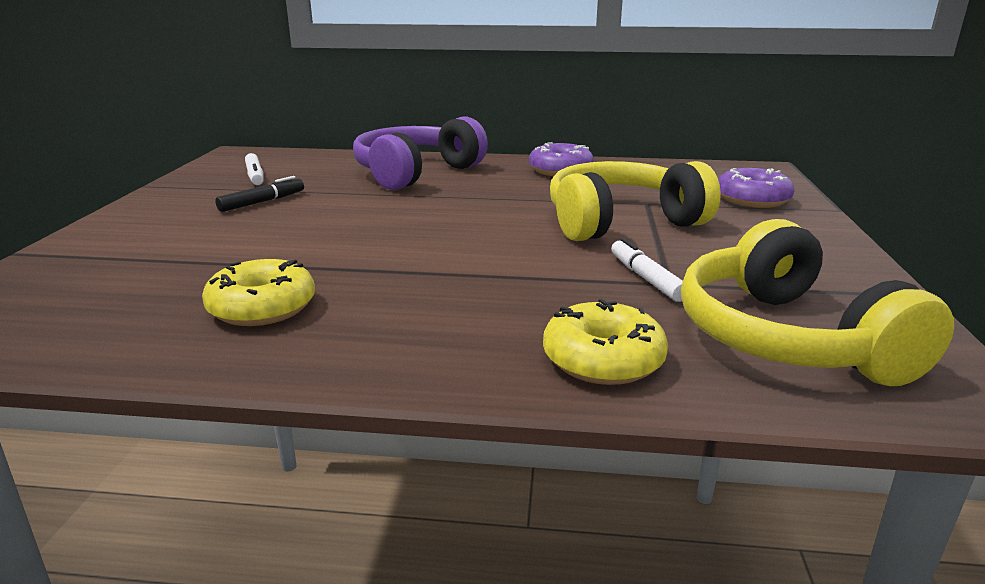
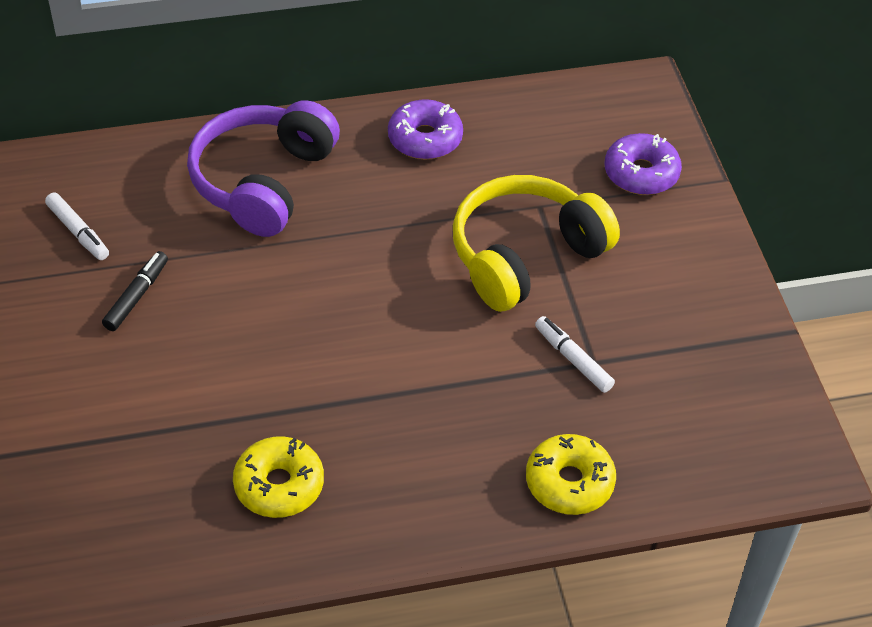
camera: 20 degrees left, 25 degrees up
(786, 338) = (691, 421): yellow headphones -> none

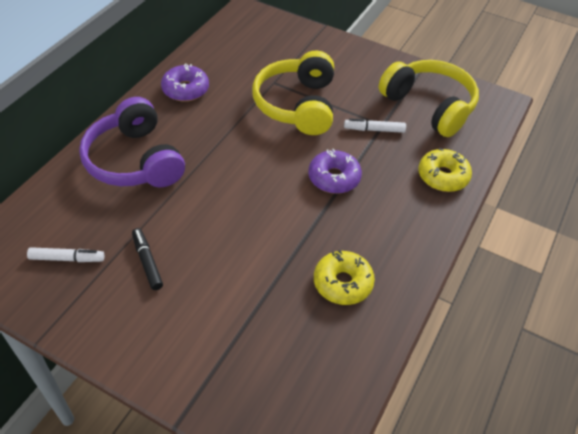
camera: 50 degrees left, 0 degrees up
(641, 173) = (293, 43): purple donut -> purple donut (334, 178)
(694, 389) = (429, 106): none -> yellow headphones

